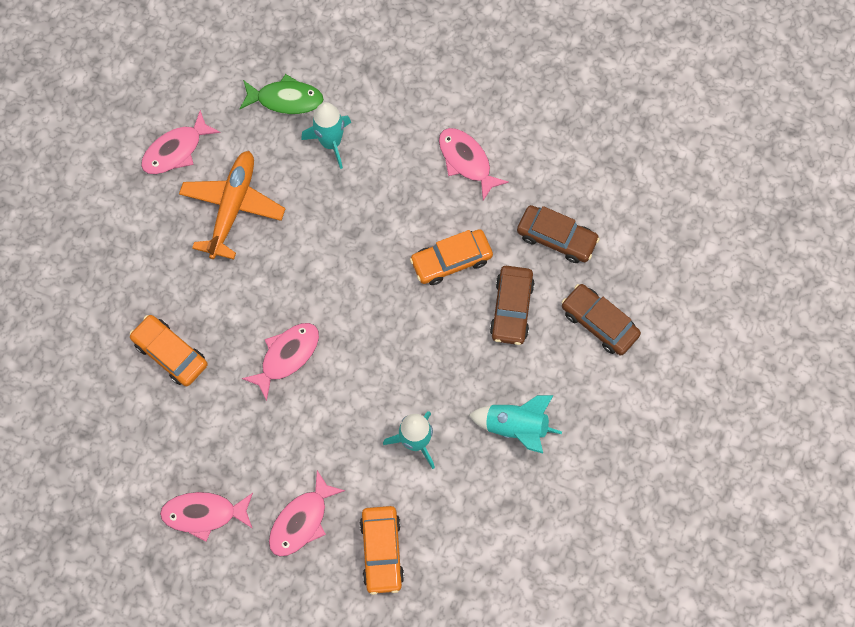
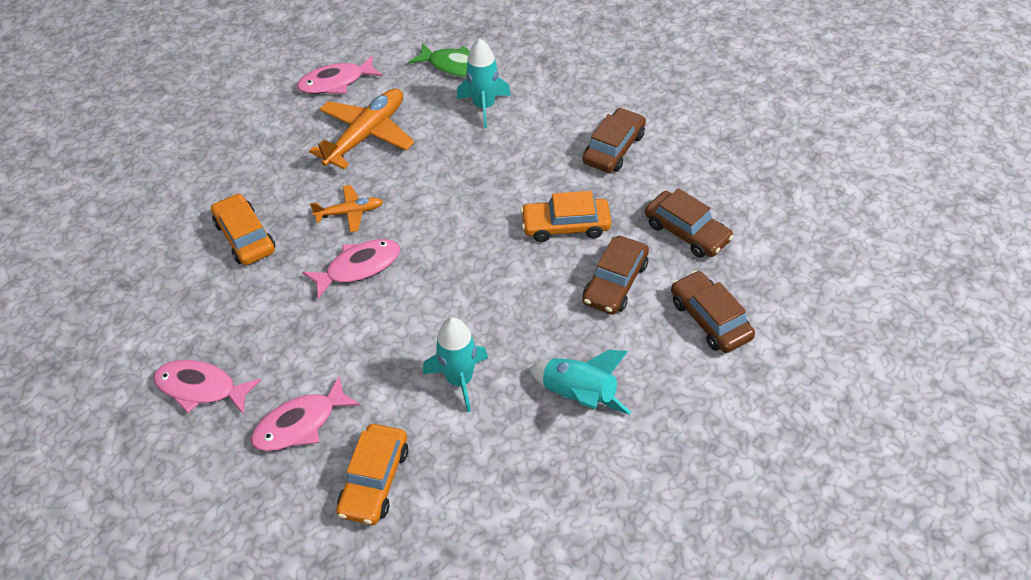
camera: 20 degrees right, 20 degrees down
(254, 300) = (349, 213): none -> orange plane
(466, 161) = (614, 148): pink fish -> brown car

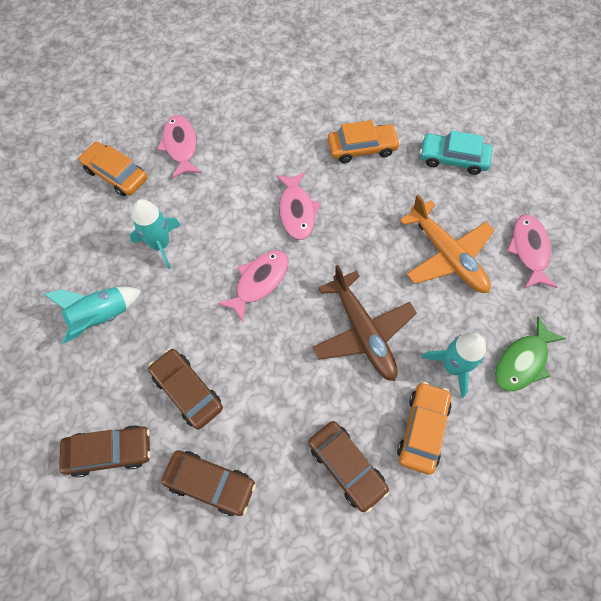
camera: 110 degrees right, 15 degrees up
(201, 388) = (238, 102): pink fish -> pink fish (259, 282)
(236, 158) = (453, 158): none -> turquoise car
(349, 213) = (357, 219): orange plane -> none
(481, 173) = (362, 331): none -> brown plane
(566, 226) = (268, 378): orange car -> orange car (422, 429)
(686, 232) = (210, 483): brown car -> brown car turned 135 degrees counterclockwise

